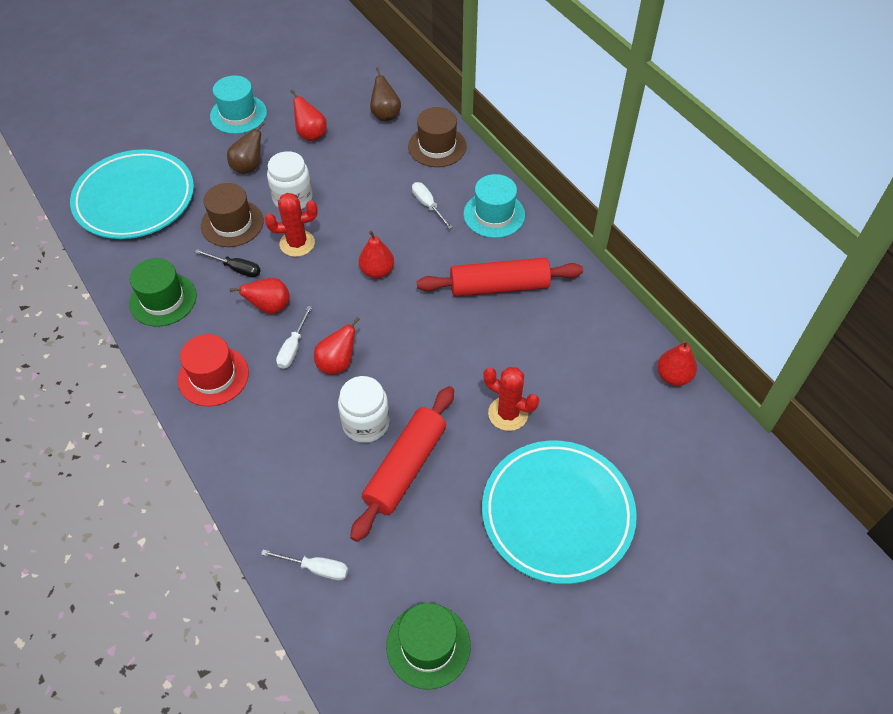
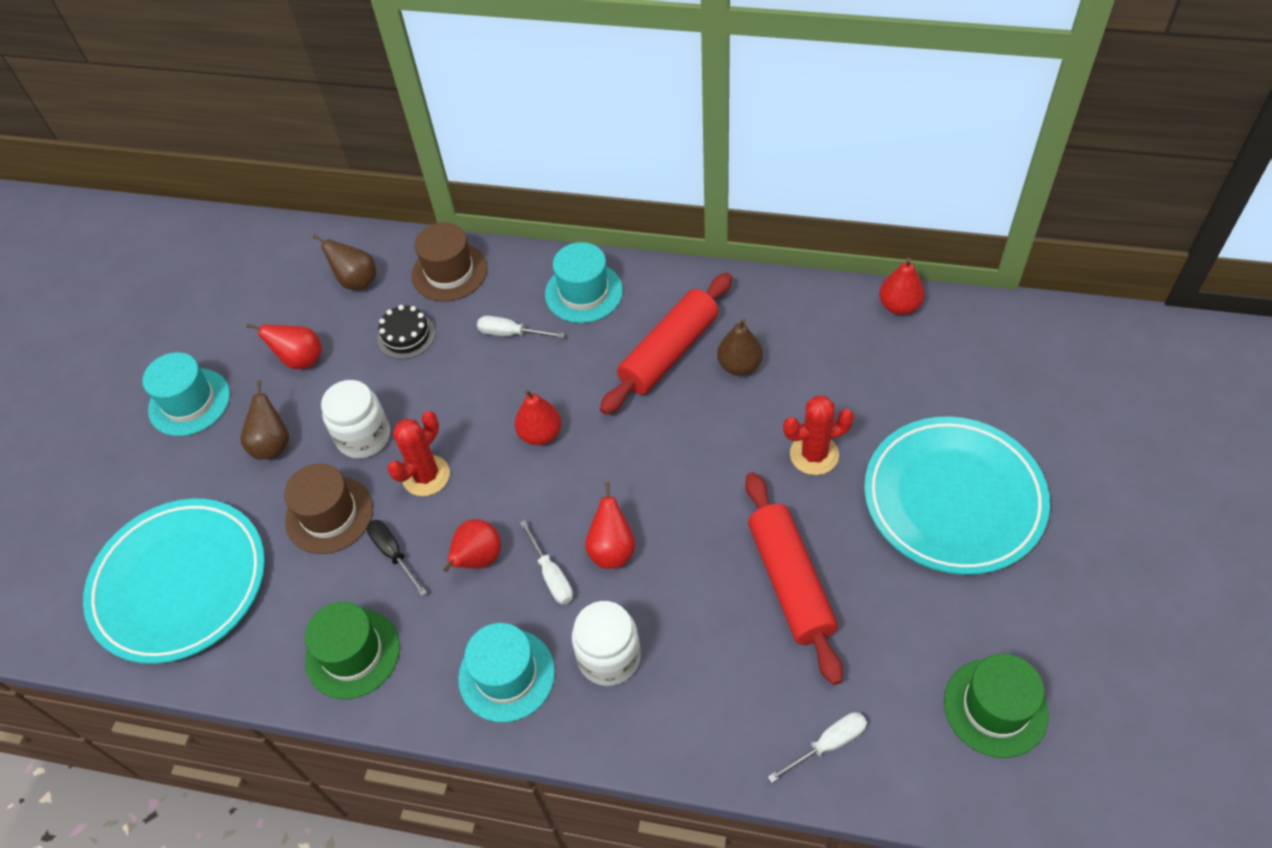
camera: 40 degrees left, 0 degrees up
(213, 376) = (506, 675): red hat -> turquoise hat
(236, 268) = (393, 554): black screwdriver -> black screwdriver turned 105 degrees counterclockwise
(366, 423) = (707, 578): white jar -> white jar (609, 657)
(374, 163) = (406, 336): none -> black cake
(529, 327) = (739, 366): none -> brown pear

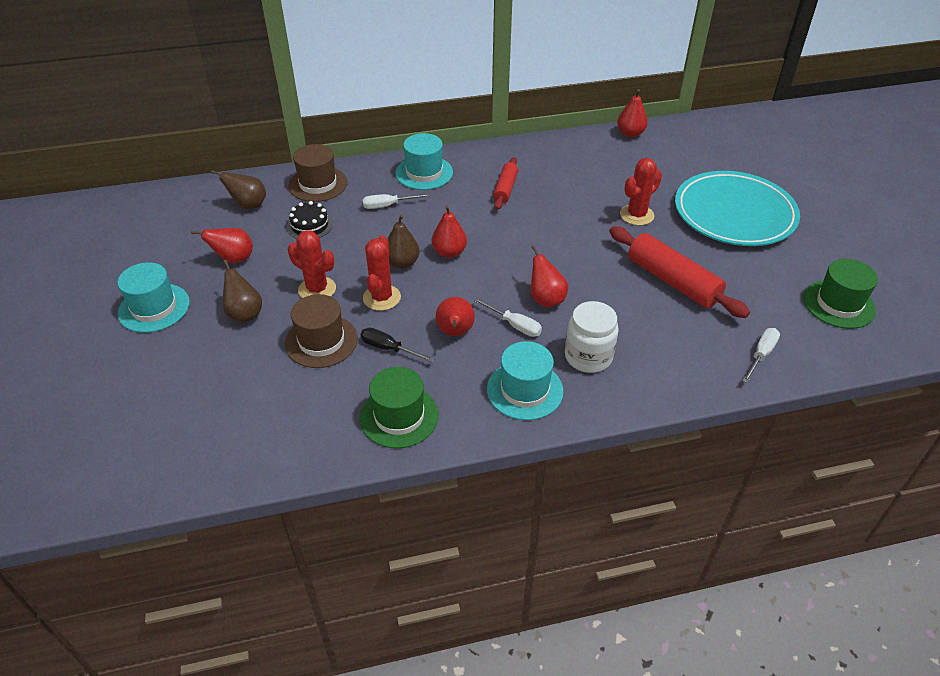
camera: 30 degrees left, 10 degrees down
(180, 583) = (222, 420): turquoise plate -> none
(364, 437) = (317, 289): white jar -> red cactus
(669, 352) = (505, 189): red rolling pin -> red rolling pin, size x0.58
(739, 366) = (556, 184): brown pear -> brown pear (402, 263)

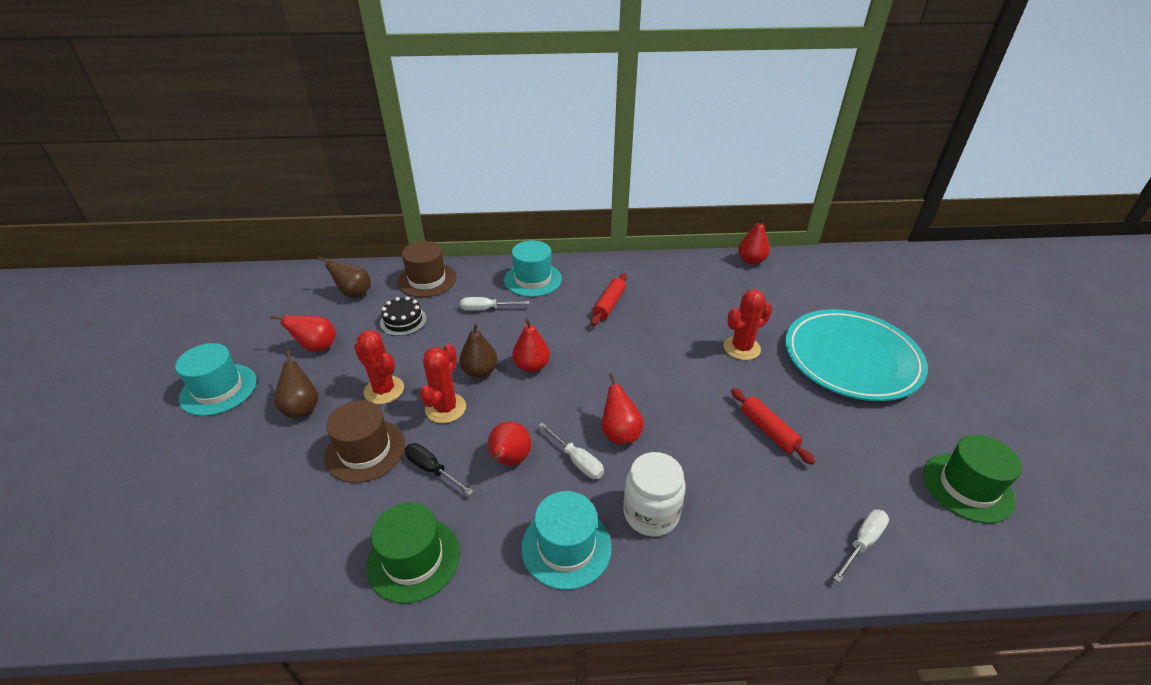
camera: 10 degrees right, 5 degrees down
(672, 281) = (768, 431): red rolling pin -> red rolling pin, size x0.58

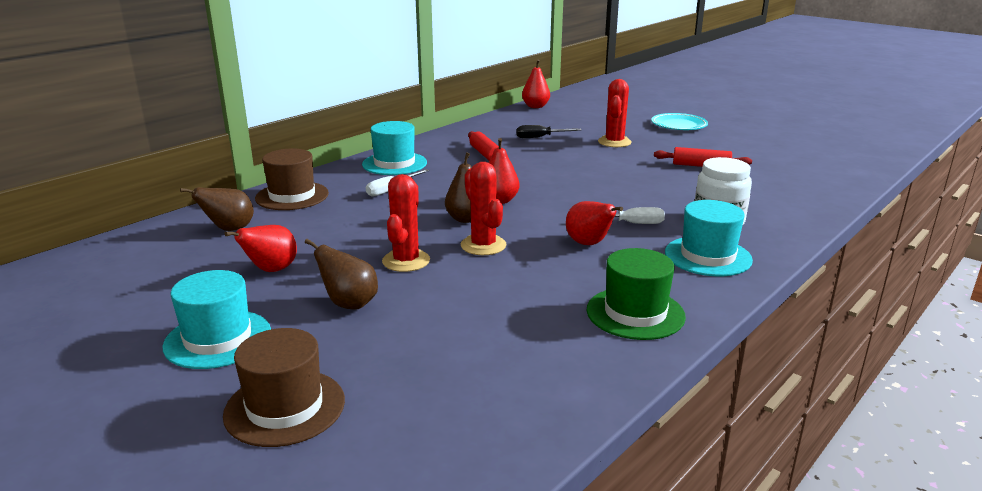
camera: 45 degrees left, 15 degrees down
(365, 450) = (470, 293): brown hat -> brown hat (285, 407)
(384, 390) = (406, 261): red cactus -> red cactus turned 75 degrees counterclockwise
(403, 321) = (327, 223): black cake -> none
(432, 470) = (547, 274): black screwdriver -> black screwdriver (540, 137)
(620, 433) = (628, 202): red pear -> none
(851, 359) = (679, 125): turquoise plate -> turquoise plate, size x0.50
(862, 542) = (824, 182): white screwdriver -> none
(967, 487) = (819, 146): green hat -> none

